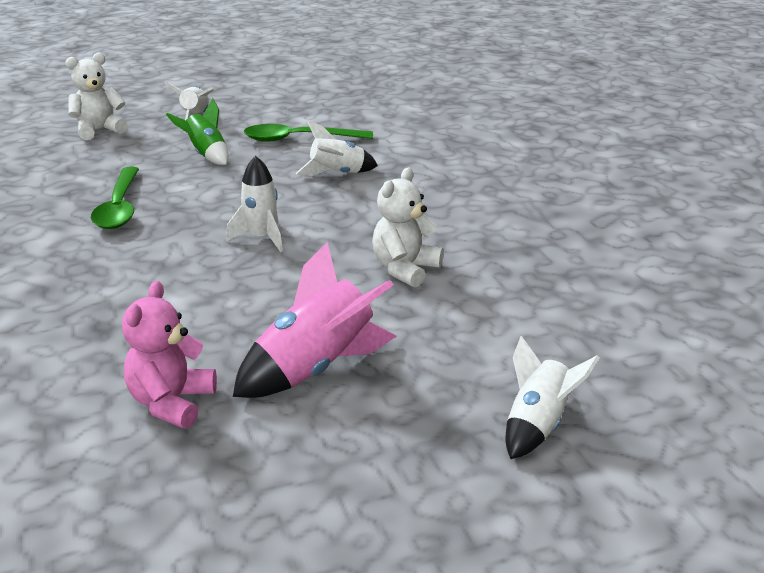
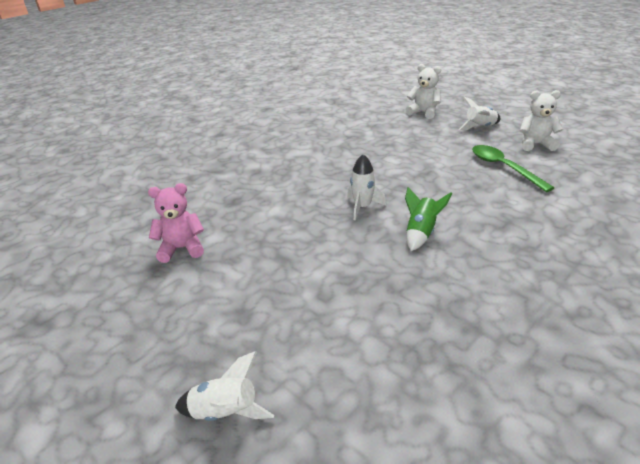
camera: 65 degrees right, 5 degrees up
(119, 207) = (350, 154): green spoon -> none
(206, 155) = (438, 150): green rocket -> green rocket (421, 233)
(316, 369) = (238, 283): pink rocket -> none
(337, 174) = (475, 200): white rocket -> none
(405, 269) = (378, 275): white teddy bear -> white teddy bear (535, 144)

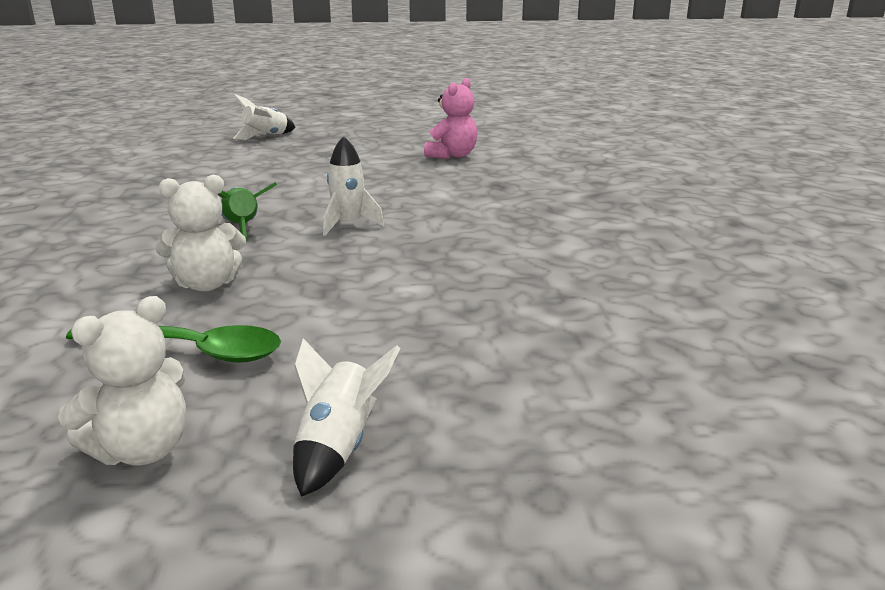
camera: 130 degrees right, 10 degrees down
(423, 113) = (549, 431): white teddy bear -> white teddy bear (207, 284)

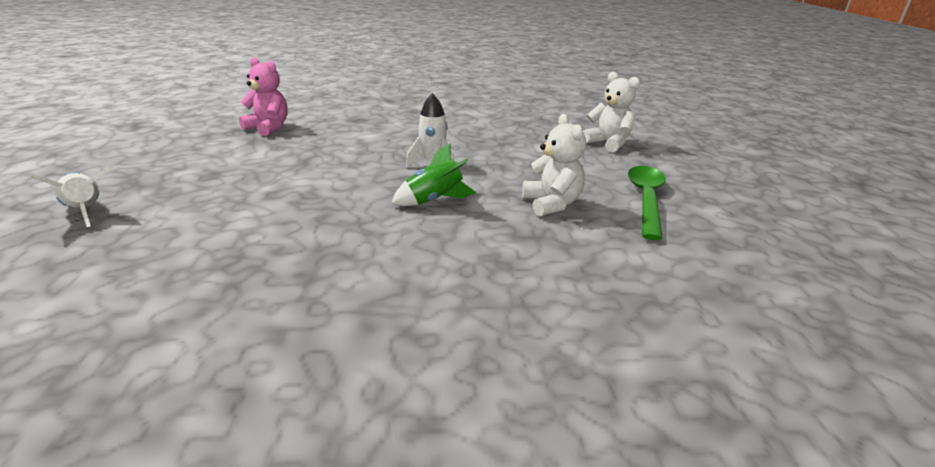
camera: 90 degrees left, 5 degrees up
(141, 450) = (743, 201): white teddy bear -> white teddy bear (608, 143)
(338, 447) = (704, 162): white rocket -> none

